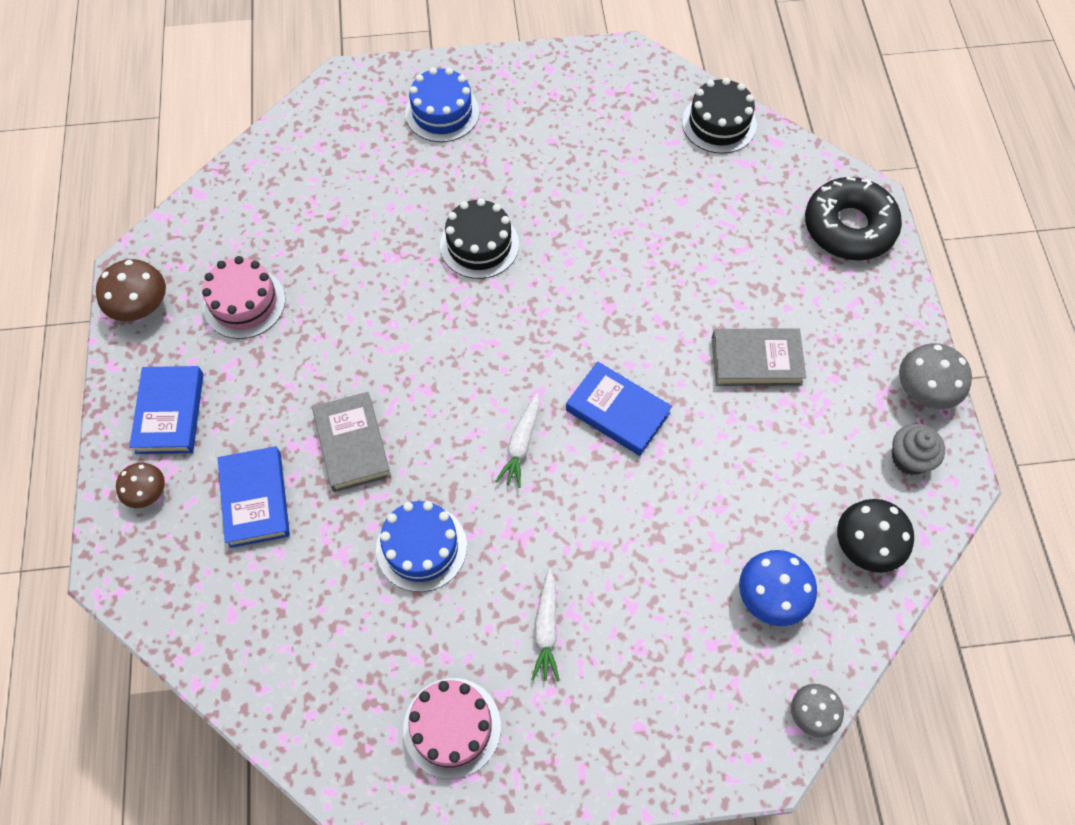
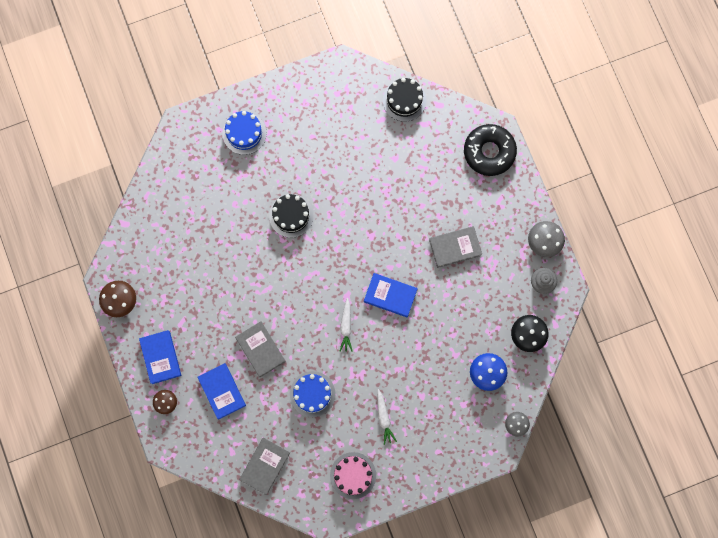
camera: 15 degrees left, 15 degrees up
(244, 303) = (175, 284): pink cake -> none
(284, 660) = (265, 466): none -> grey book

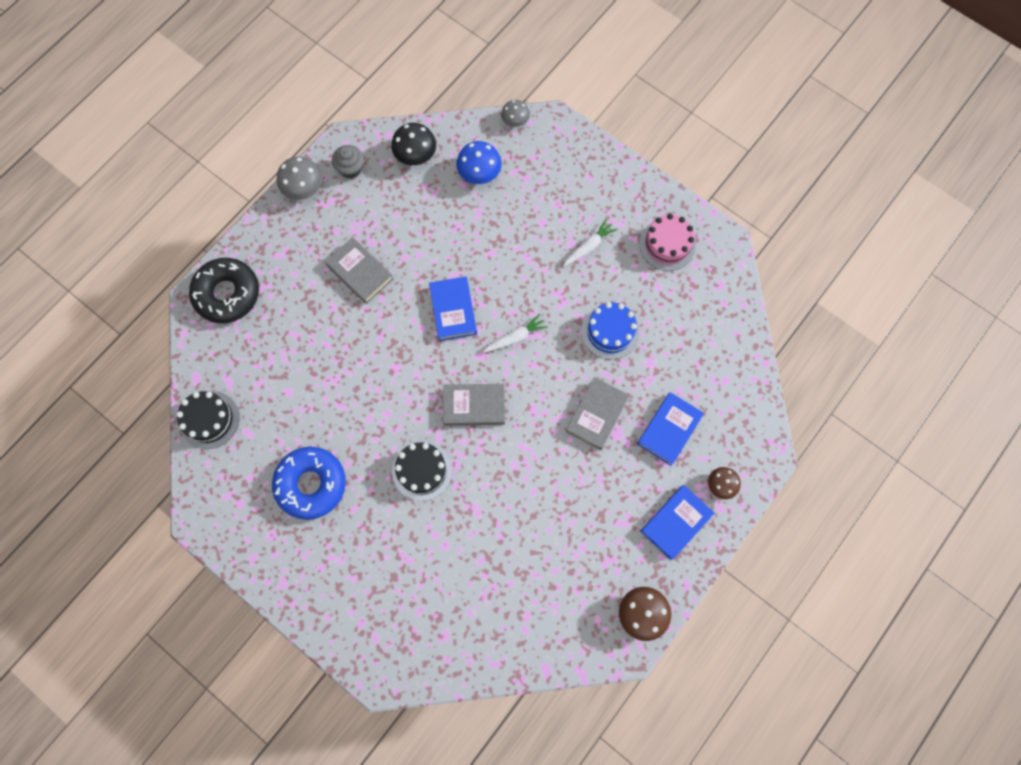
camera: 120 degrees left, 5 degrees down
(244, 133) = (349, 588): blue cake -> none
(265, 466) = (717, 337): grey book -> grey book (474, 406)
(323, 142) = (311, 484): none -> blue donut

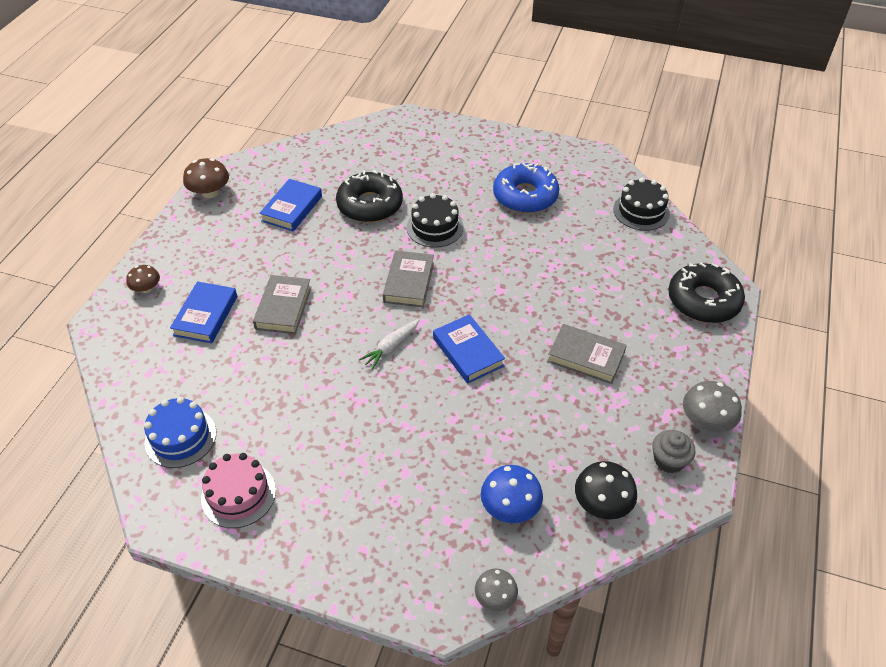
camera: 160 degrees right, 25 degrees down
(474, 406) = (409, 282): grey book -> grey book turned 60 degrees counterclockwise
(475, 529) = (370, 205): none -> black donut
(589, 246) = (338, 462): white carrot -> none
(610, 332) = (288, 381): blue cake -> blue cake (180, 437)
(676, 522) = (188, 252): blue book -> blue book (292, 208)

